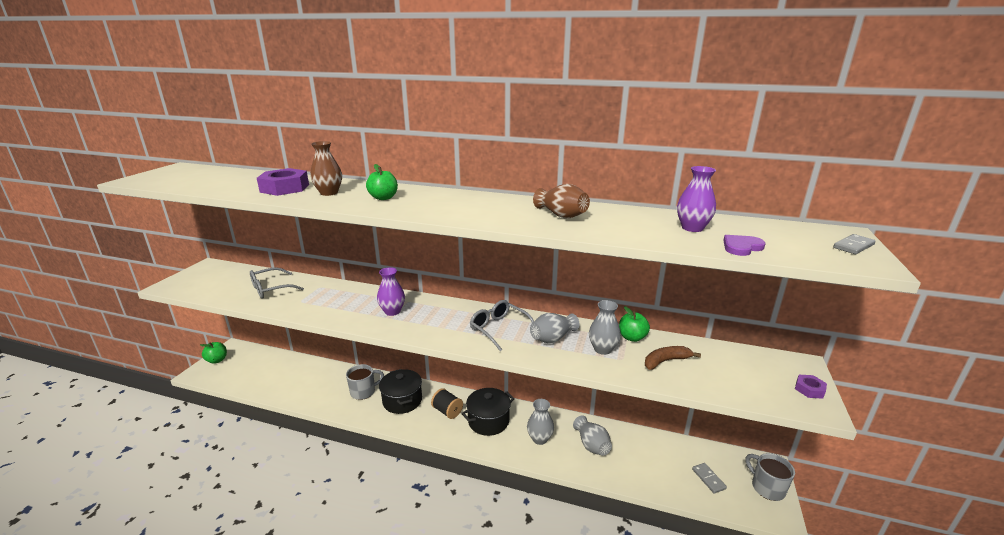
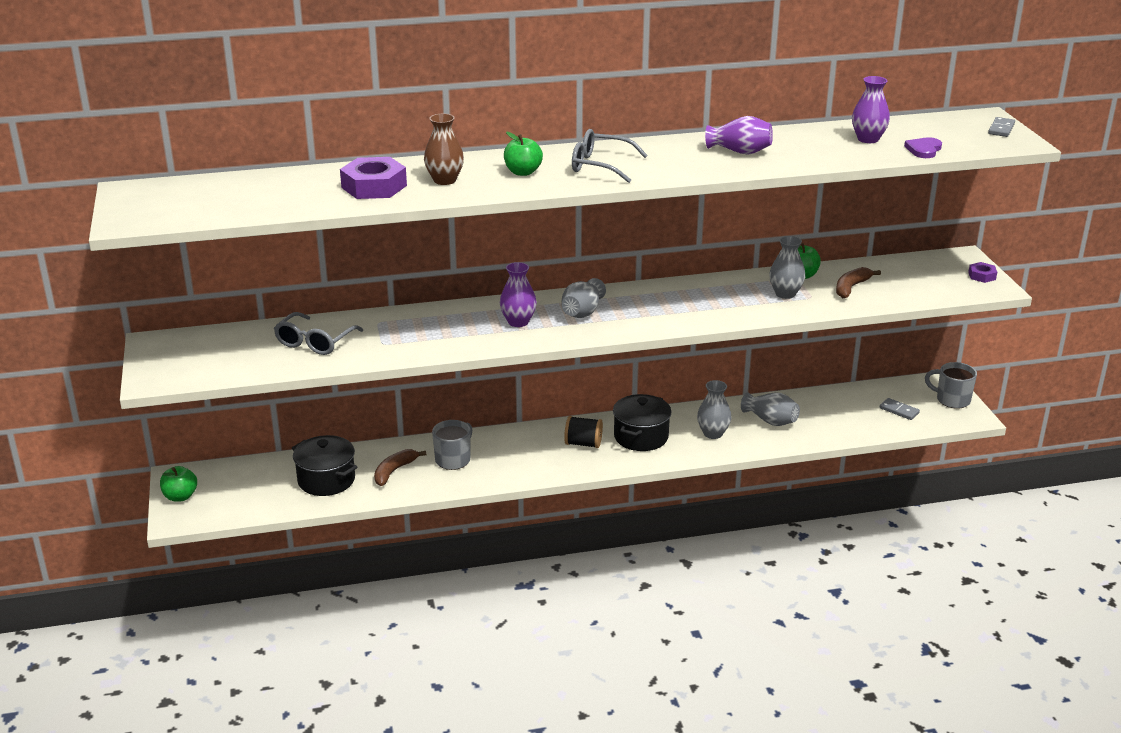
camera: 30 degrees left, 5 degrees up
(326, 386) = (394, 471): none -> brown banana
(402, 401) = (515, 452): black pot -> black pot (326, 480)
(499, 329) = (662, 305): grey glasses -> grey glasses (600, 166)
(552, 338) = (727, 298): grey vase -> grey vase (582, 312)
(561, 215) = (740, 152): brown vase -> purple vase

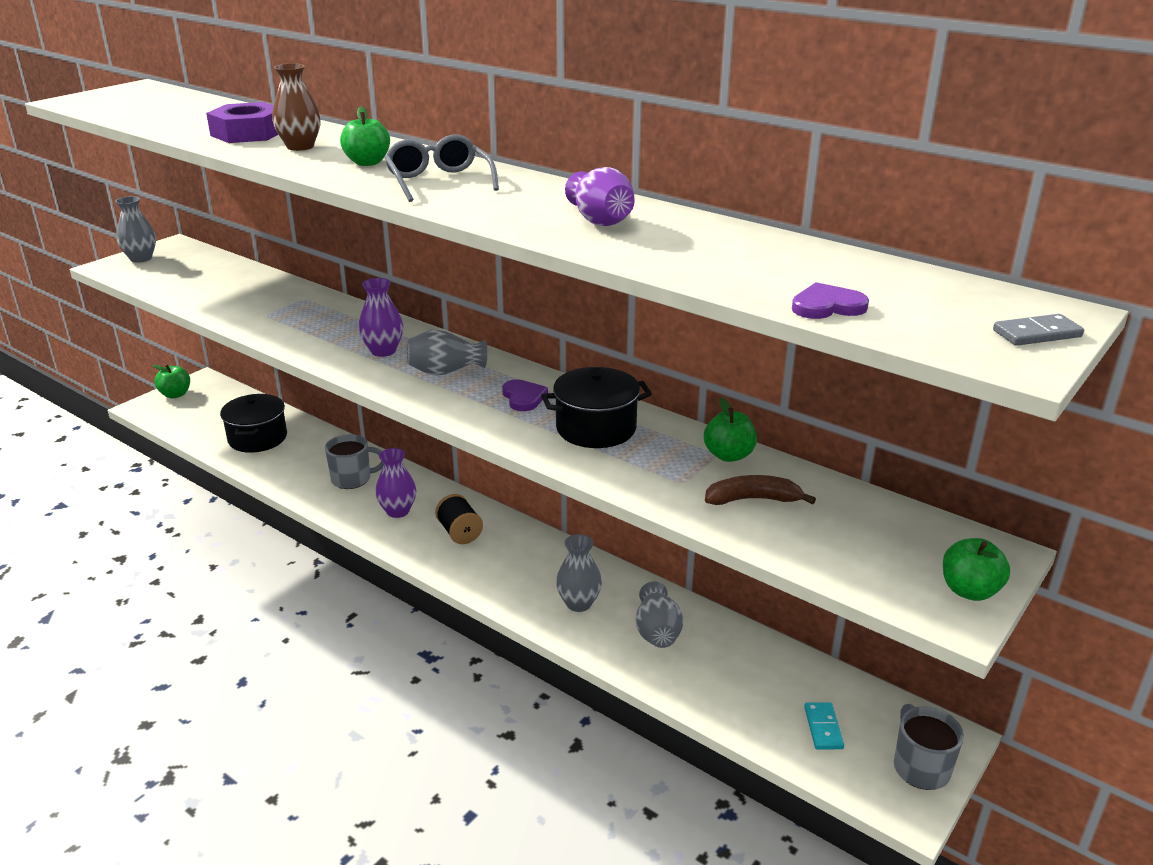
camera: 50 degrees right, 0 degrees up
(314, 342) = (237, 291): grey glasses -> none
(394, 471) = (303, 460): brown banana -> none
(641, 437) = (514, 560): black pot -> black pot (596, 428)
(655, 302) = (523, 397): none -> purple heart
(785, 294) = (663, 462): grey vase -> grey vase (141, 258)
(868, 139) = (789, 267): purple vase -> purple vase (398, 511)
(899, 410) = (823, 728): grey domino -> turquoise domino
(982, 276) = (969, 590): purple nut -> green apple

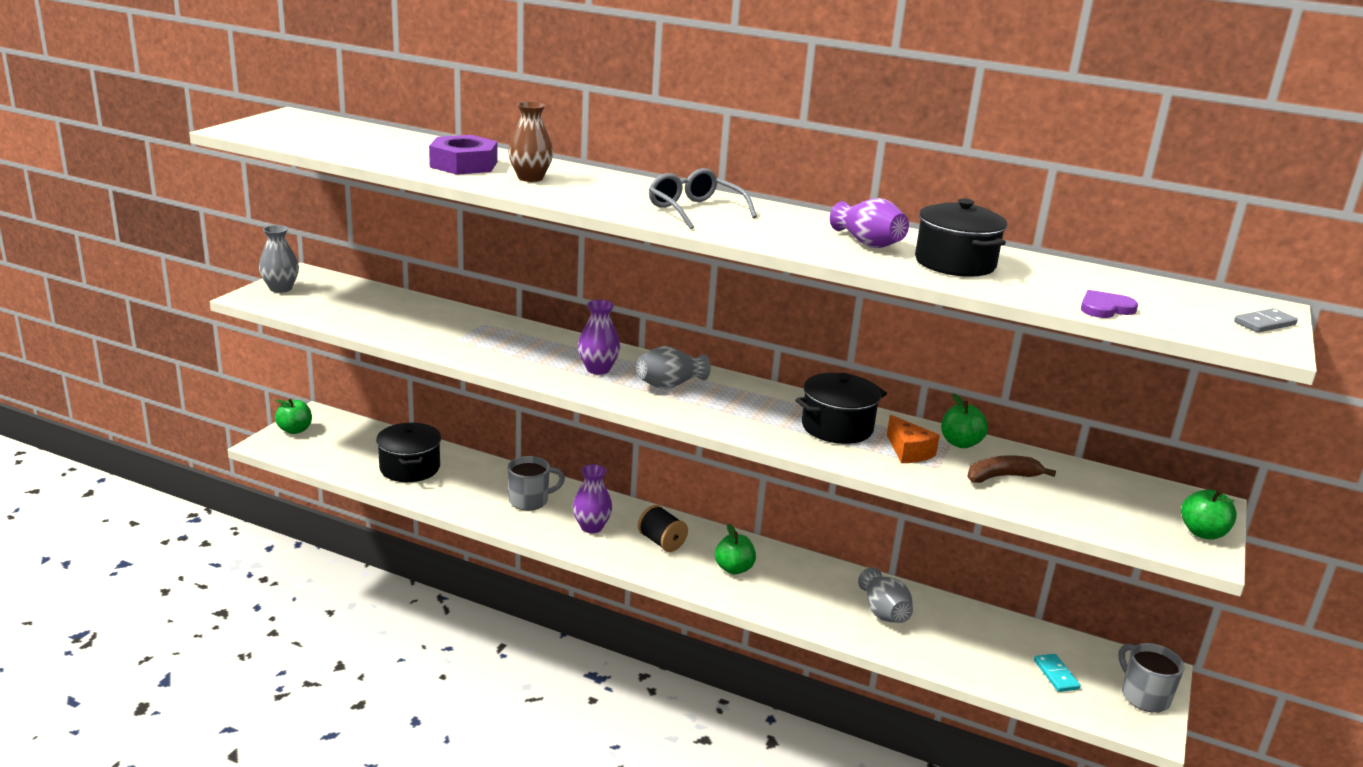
camera: 15 degrees left, 5 degrees down
(367, 163) = (611, 193): green apple -> green apple (734, 569)
(523, 397) = (756, 404): purple heart -> none
(578, 603) = (803, 594): grey vase -> none
(660, 461) = (908, 451): none -> orange cheese
(684, 246) = (955, 263): none -> black pot

